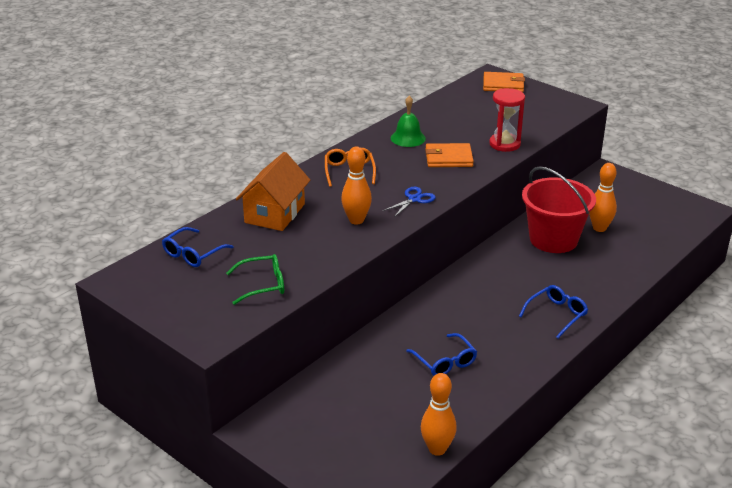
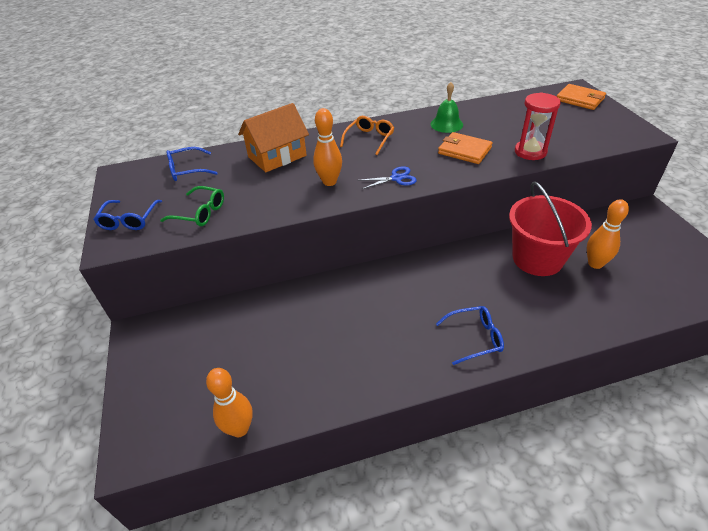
camera: 35 degrees right, 10 degrees up
(445, 362) = (330, 340): blue glasses -> blue glasses (129, 220)

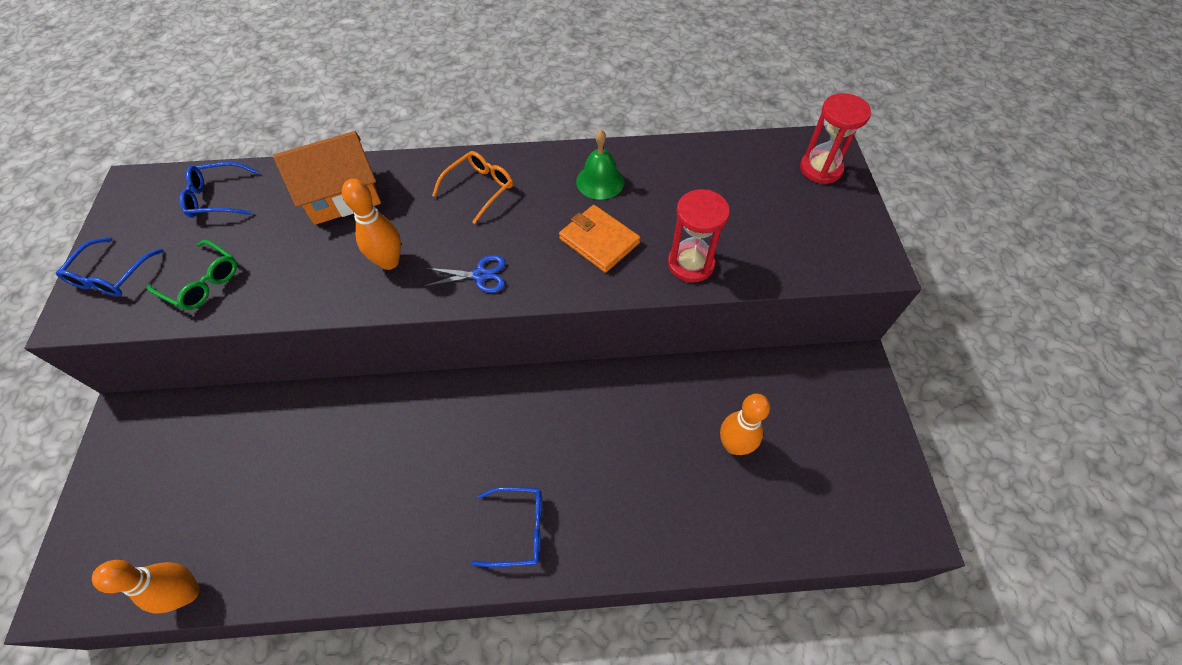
camera: 10 degrees right, 15 degrees up
(537, 258) = (660, 418): red bucket -> none
(580, 99) = (820, 169): orange wallet -> red hourglass

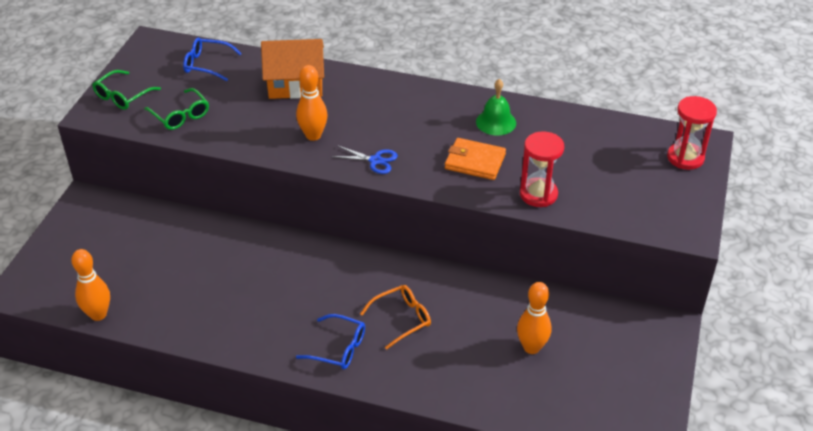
camera: 20 degrees right, 15 degrees down
(111, 276) = (122, 96): blue glasses -> green glasses
(479, 188) = (399, 104): orange glasses -> orange glasses (402, 319)
(599, 241) = (475, 161): orange wallet -> orange wallet turned 45 degrees counterclockwise

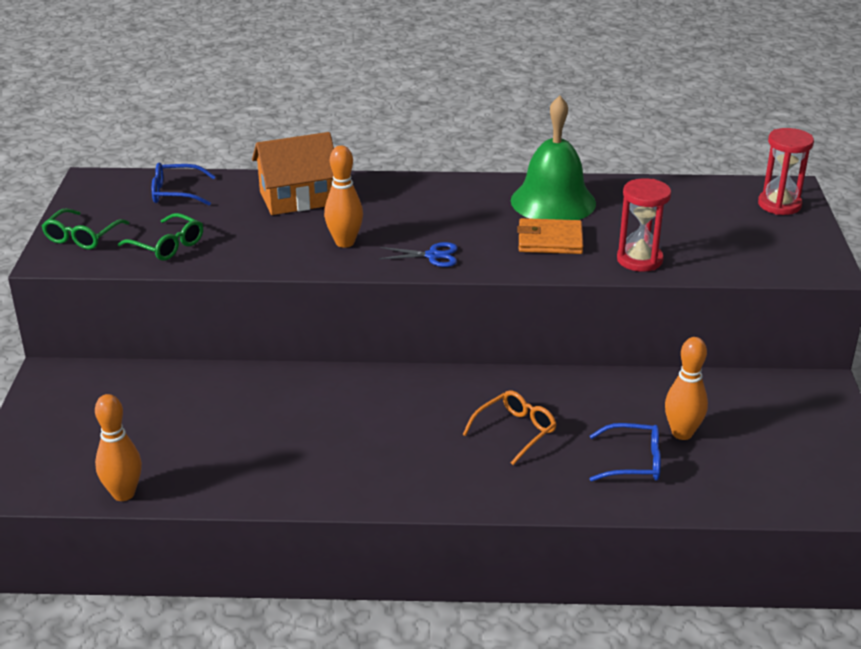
camera: 15 degrees left, 10 degrees down
(339, 348) = (453, 475): blue glasses -> blue glasses (634, 462)
(496, 122) = (553, 201): green bell -> green bell, size x1.76

